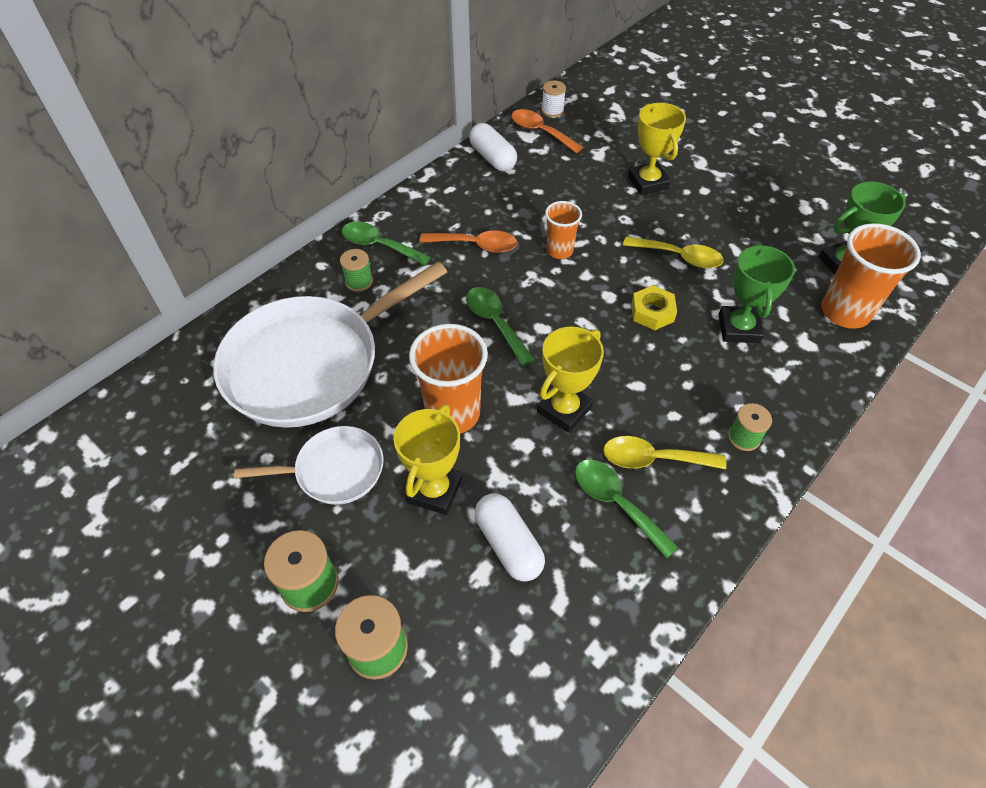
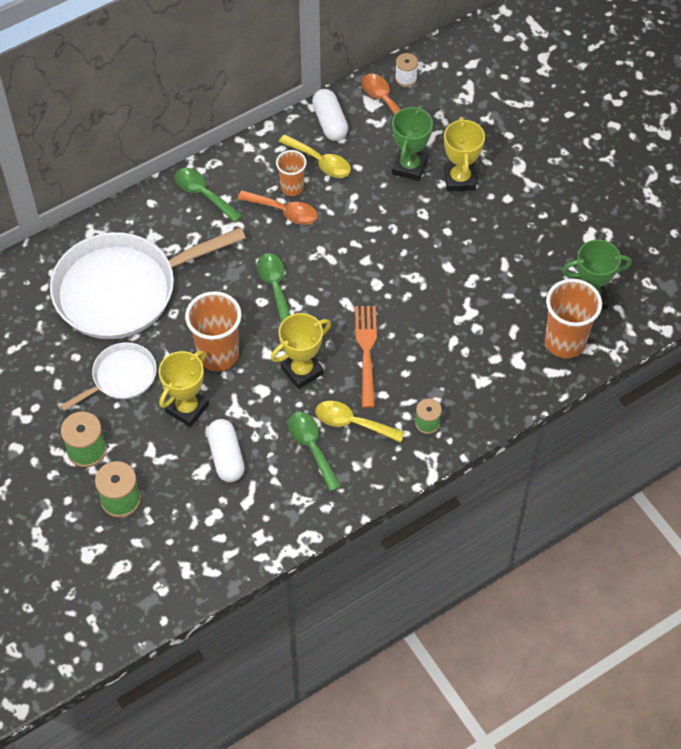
camera: 15 degrees right, 5 degrees up
(334, 470) = (121, 377): white pan -> white pan turned 45 degrees counterclockwise
(359, 282) = (177, 225): green spool -> none
(559, 251) = (352, 232): orange cup -> orange cup (292, 187)
(631, 370) = (366, 352): none -> orange fork
(652, 312) = (405, 306): yellow nut -> none
(679, 257) = (452, 261): yellow spoon -> yellow spoon (320, 162)
(738, 328) = (469, 336): green trophy -> green trophy (409, 167)

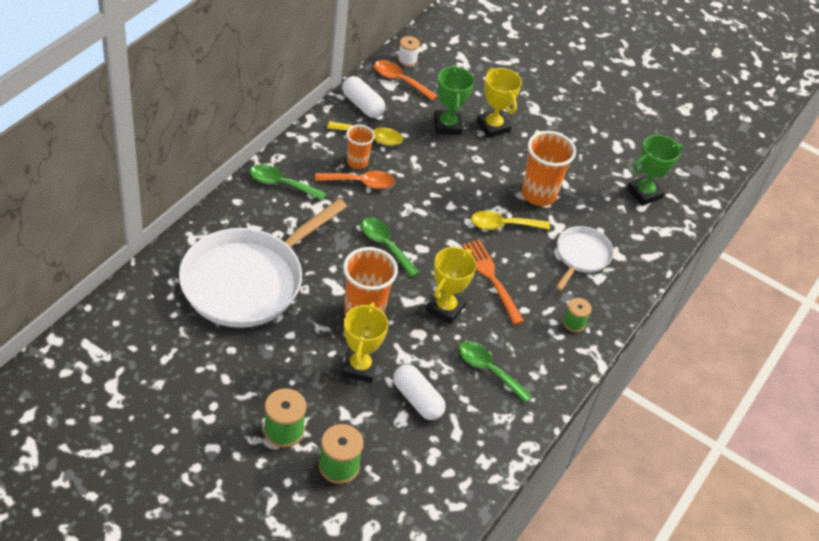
camera: 30 degrees left, 10 degrees down
(121, 377) = (284, 356): white pan -> white pan (581, 256)
(352, 423) = (511, 340): yellow spoon -> yellow spoon (503, 225)
(565, 342) = (645, 231): orange cup -> orange cup (538, 194)

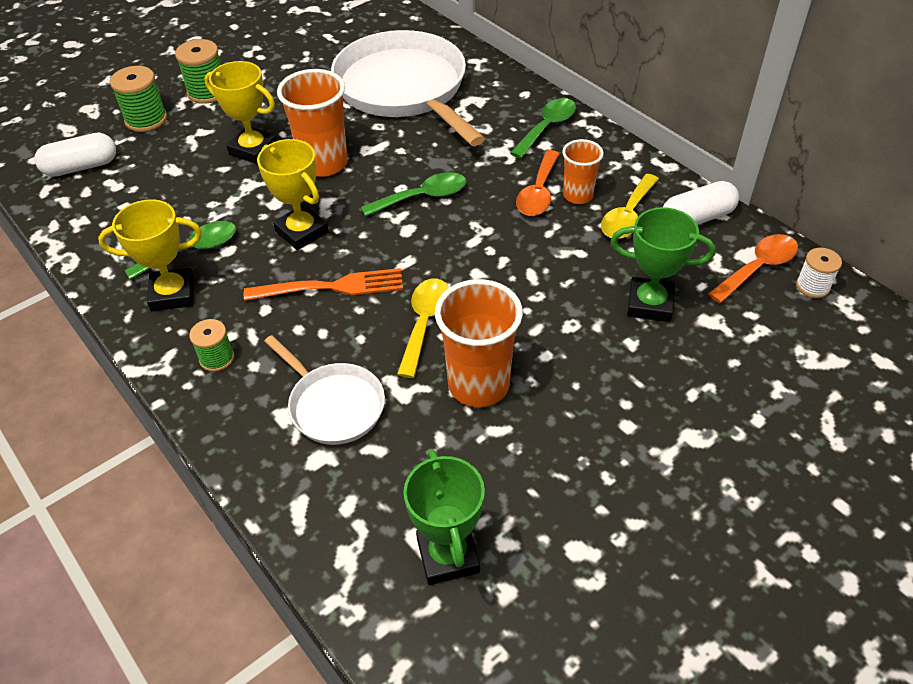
camera: 115 degrees right, 0 degrees up
(417, 399) = (187, 184): white capsule -> white capsule (81, 167)
(493, 127) = (645, 362): yellow trophy -> yellow trophy (173, 294)

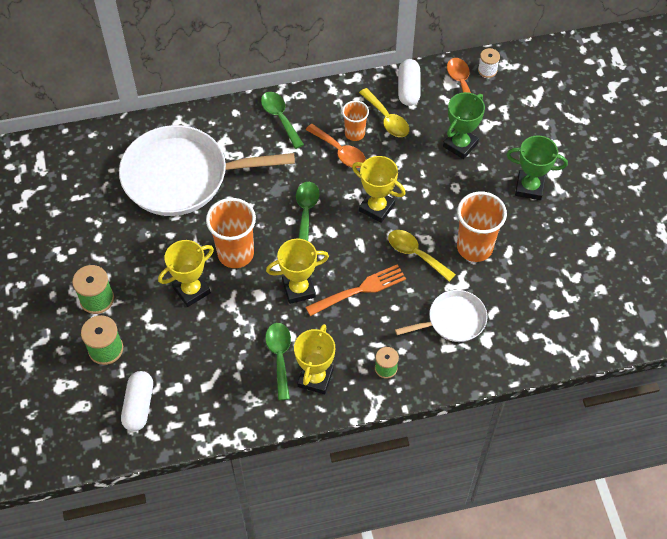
camera: 65 degrees left, 10 degrees up
(331, 287) = (359, 290): orange fork -> orange fork turned 45 degrees clockwise
(448, 555) = (571, 304): green trophy -> green trophy (529, 187)
(475, 257) = (376, 208): none -> yellow trophy

